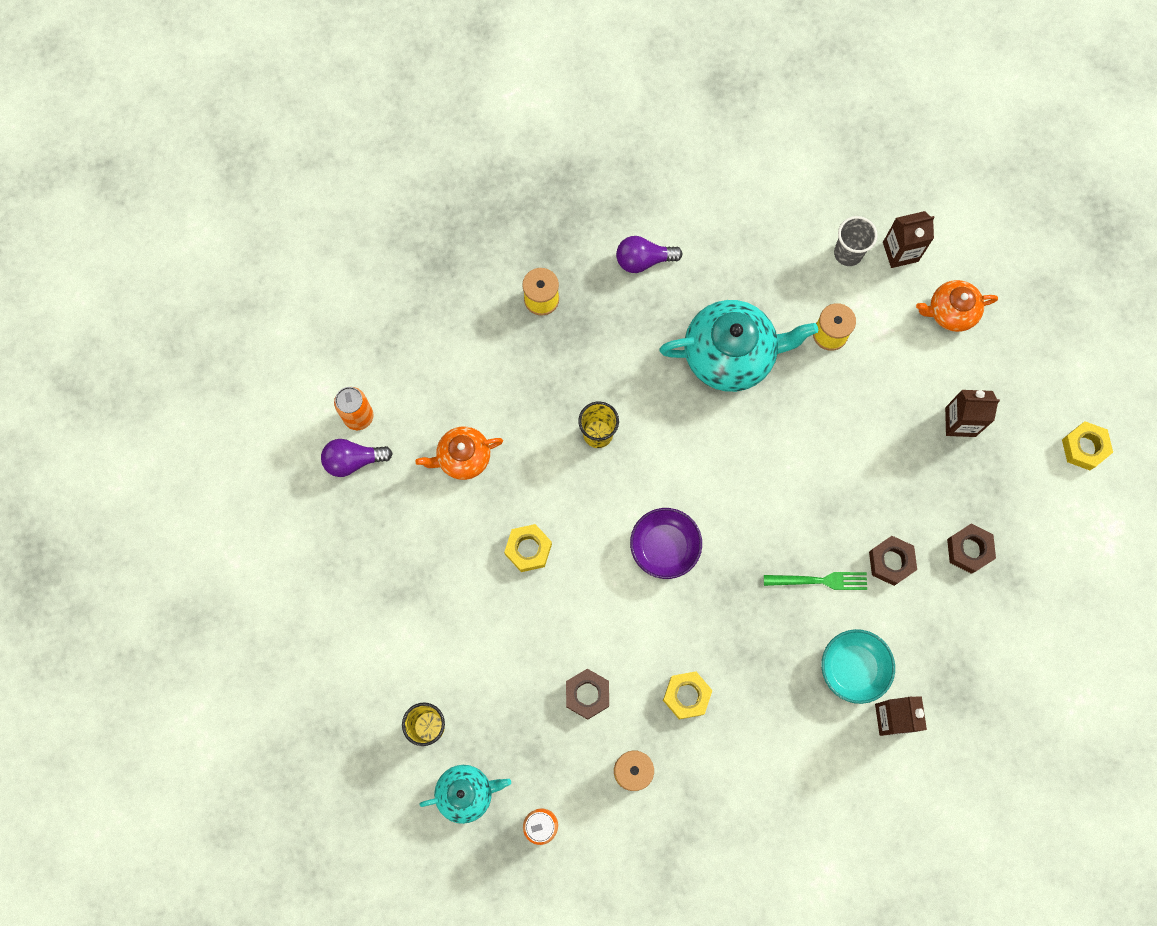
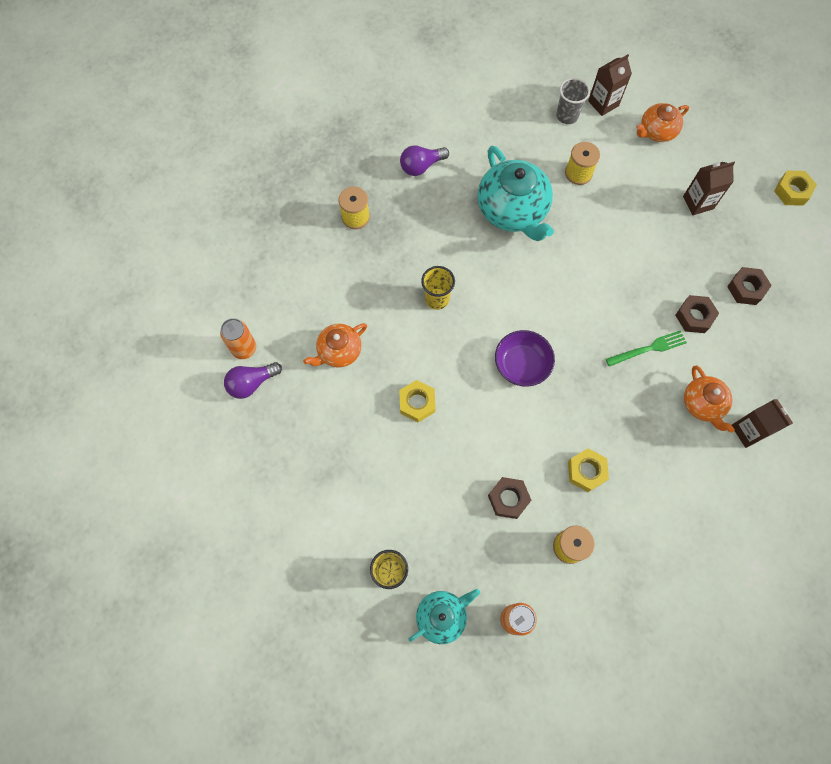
camera: 20 degrees left, 5 degrees down
(730, 355) = (512, 211): turquoise teapot -> turquoise teapot turned 90 degrees clockwise
(853, 668) = (702, 404): turquoise bowl -> orange teapot

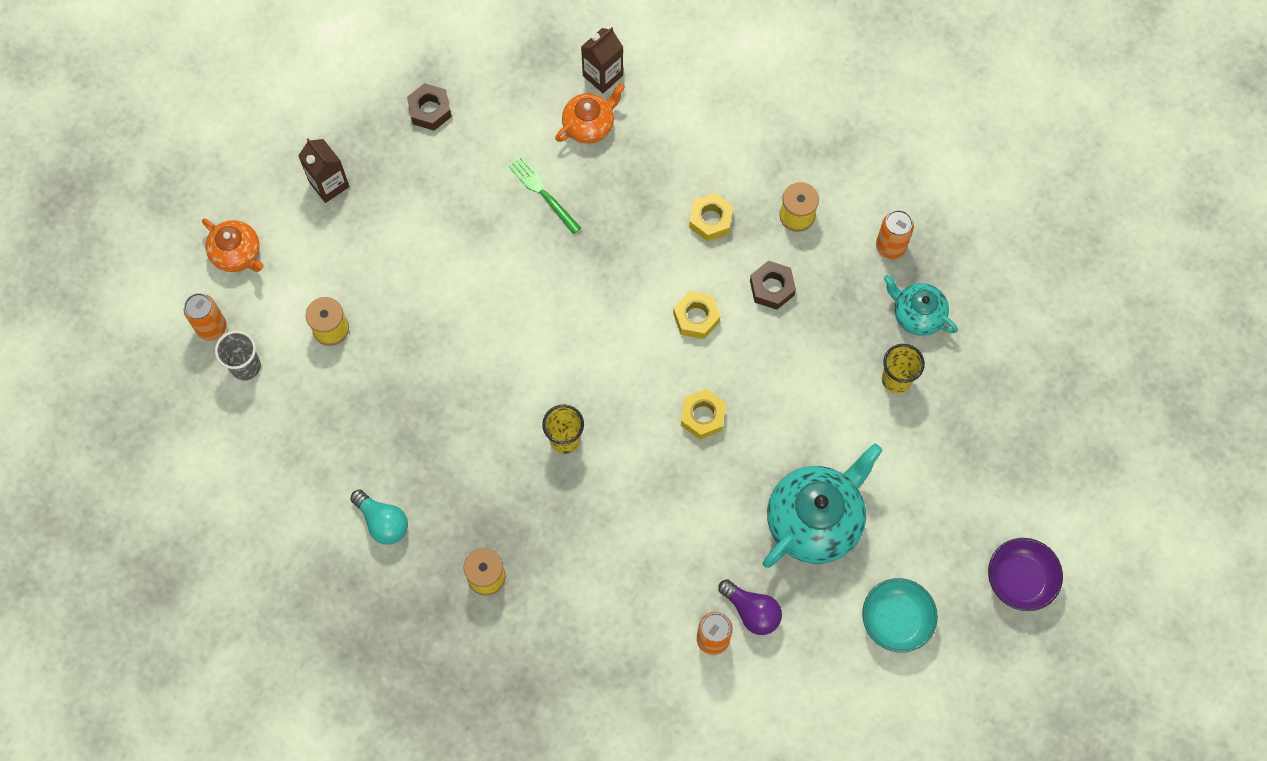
camera: 110 degrees left, 0 degrees up
(196, 488) = (896, 619): none -> turquoise bowl
(339, 351) = (674, 526): orange teapot -> none
(421, 166) = (383, 522): purple light bulb -> turquoise light bulb
(512, 211) = (412, 390): turquoise teapot -> turquoise teapot (815, 520)
(522, 364) = (613, 319): purple bowl -> purple bowl (1020, 579)
(603, 103) = (212, 328): brown carton -> orange can
(694, 317) = (485, 155): brown nut -> none
(792, 191) = (279, 87): yellow nut -> yellow nut (696, 318)

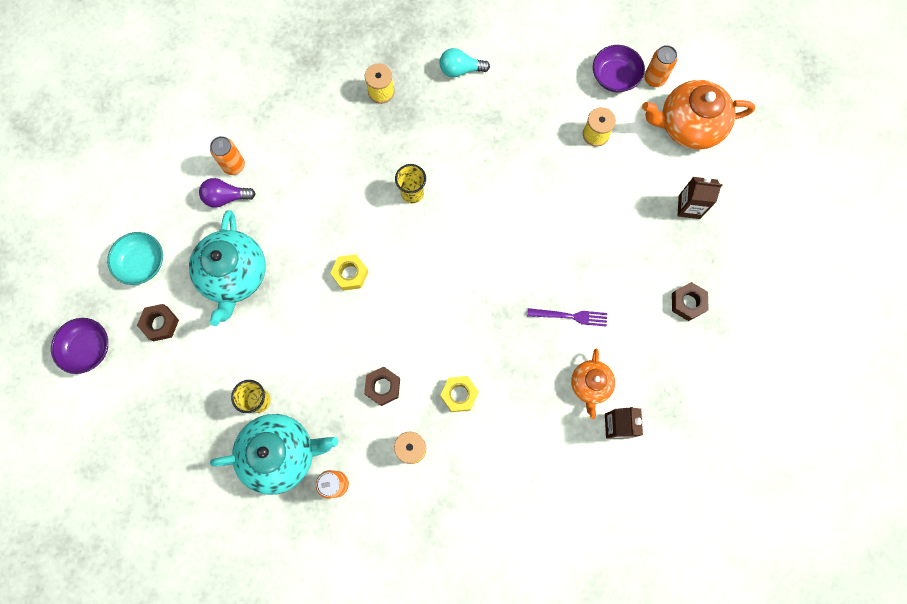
camera: 135 degrees right, 5 degrees up
(237, 254) = (689, 125): orange teapot -> orange teapot, size x1.75
(245, 366) = (615, 77): grey cup -> purple bowl
(543, 193) = (570, 316): green fork -> purple fork
(696, 318) = (409, 327): yellow nut -> none
(917, 314) = (281, 454): turquoise teapot -> turquoise teapot, size x1.75
(929, 539) = (160, 324): none -> brown nut

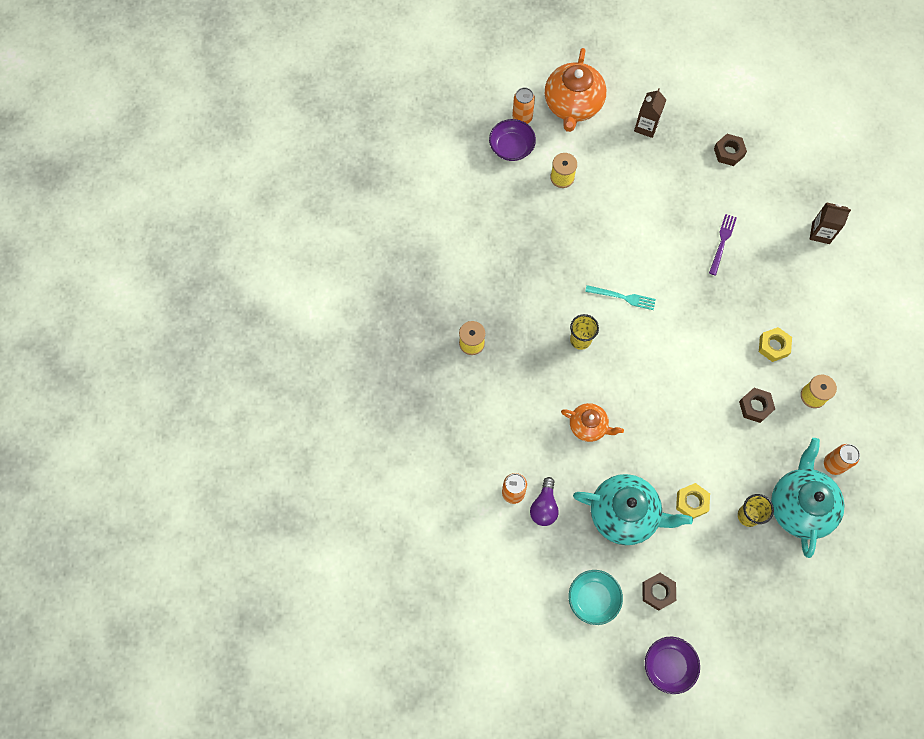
camera: 75 degrees left, 5 degrees down
(350, 274) = (646, 411): yellow nut -> yellow nut (691, 502)
(460, 70) = (468, 269): turquoise light bulb -> none
(472, 225) = (623, 297): none -> turquoise fork
(590, 385) = (783, 243): orange teapot -> orange teapot (588, 426)

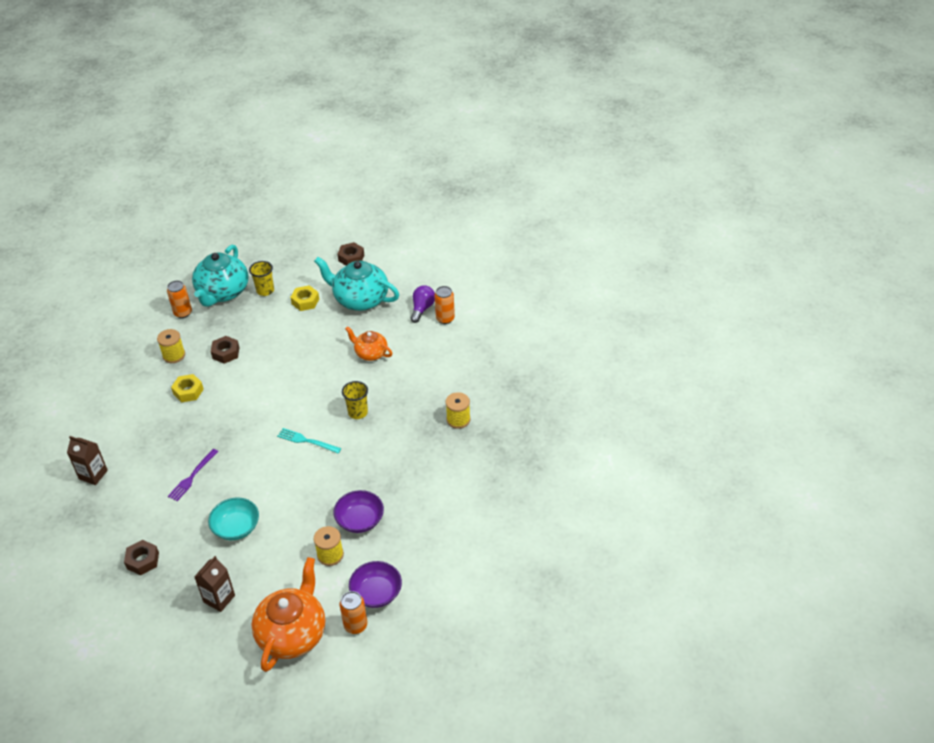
camera: 170 degrees left, 25 degrees down
(593, 599) = (400, 258): turquoise bowl -> turquoise bowl (236, 527)
(668, 665) = (358, 224): purple bowl -> purple bowl (360, 520)

